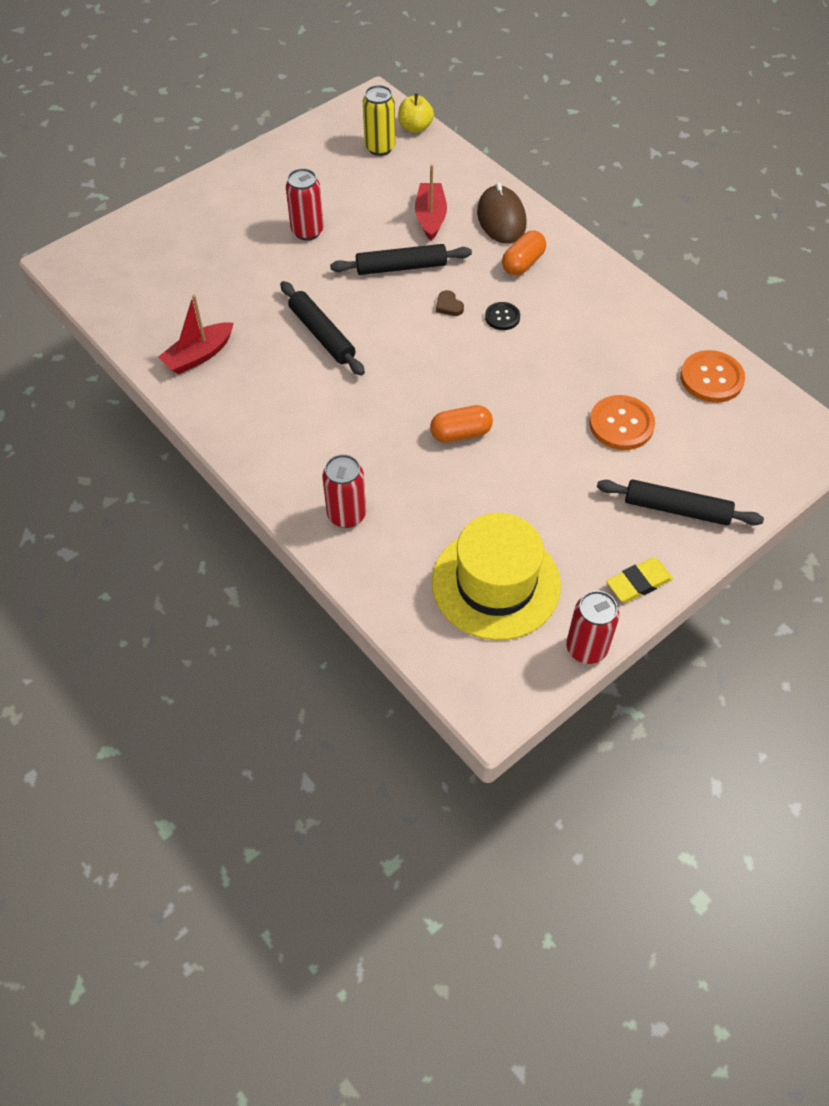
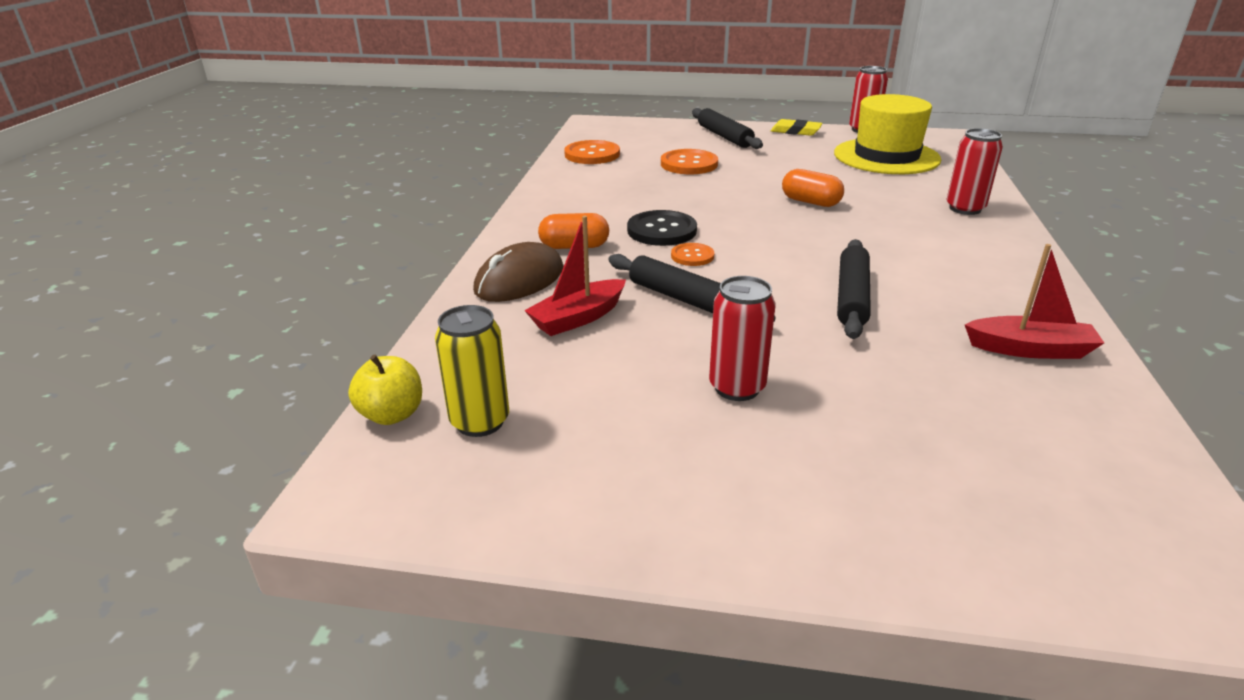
camera: 130 degrees left, 25 degrees down
(449, 306) = (692, 256): brown heart -> orange button
(502, 317) = (661, 230): black button -> black button, size x1.72

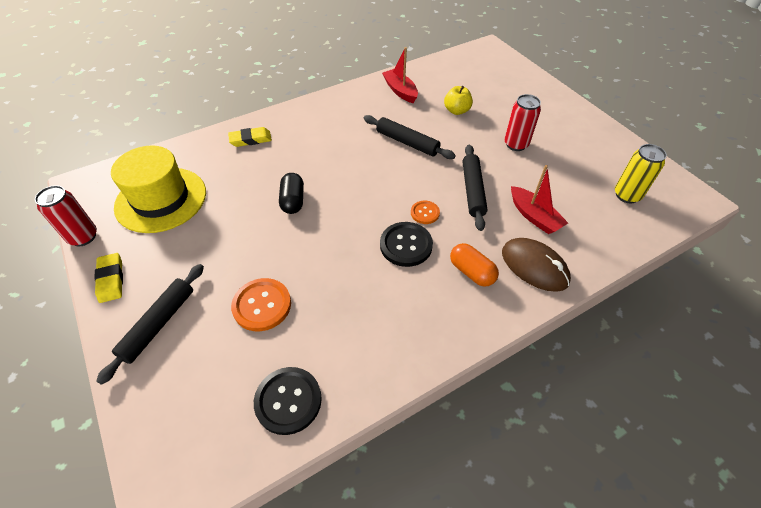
camera: 130 degrees left, 20 degrees up
(392, 414) = (662, 222): yellow apple -> yellow apple (456, 111)
(519, 280) = (534, 266): brown mouse -> brown mouse turned 45 degrees clockwise
(578, 318) = (534, 216): red boat -> red boat turned 45 degrees clockwise
(592, 154) = (288, 401): orange button -> black button
(810, 202) = (293, 201): orange capsule -> black capsule
(852, 297) = (407, 142): black rolling pin -> black rolling pin turned 60 degrees clockwise
(965, 208) = (250, 139): red can -> yellow eraser

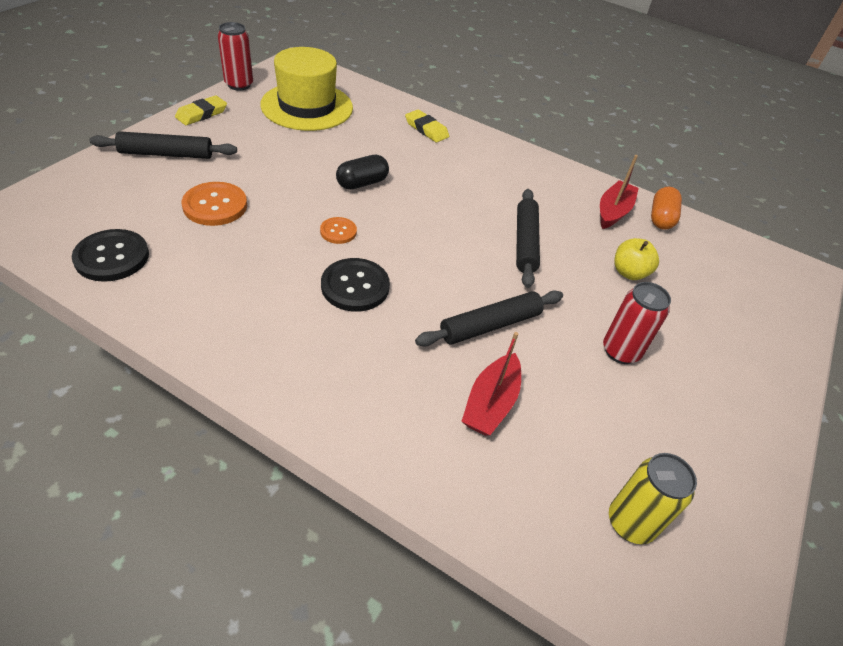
camera: 55 degrees right, 5 degrees down
(425, 213) = (417, 289): orange button -> orange button (338, 231)
(471, 272) = (349, 357): orange capsule -> orange capsule (661, 218)
(534, 266) = (397, 423): brown mouse -> none

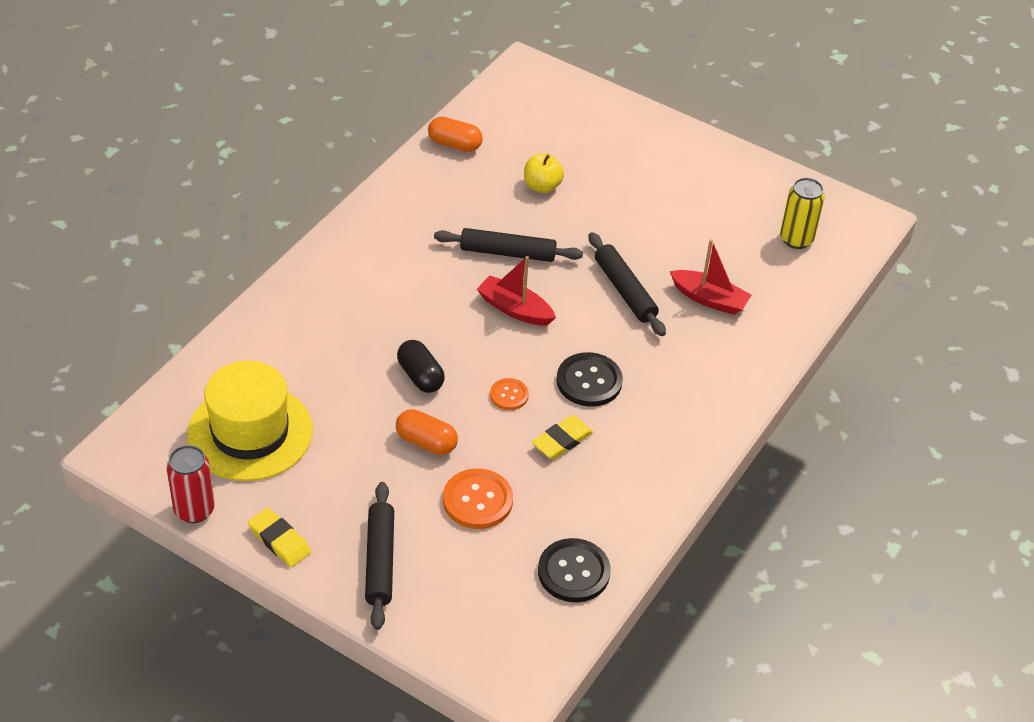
camera: 85 degrees left, 0 degrees up
(286, 182) = (426, 442): none -> orange capsule
(426, 129) = (297, 315): yellow eraser -> yellow eraser (562, 440)
(613, 212) = (448, 178): red boat -> red boat (515, 309)
(620, 351) = (642, 212): red can -> none

